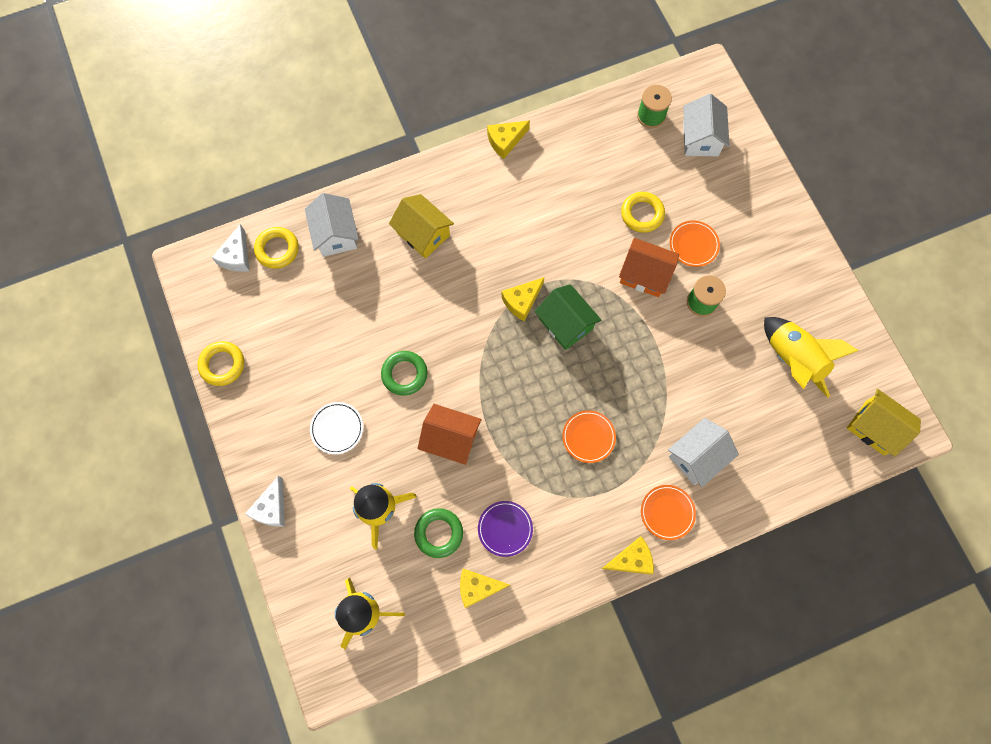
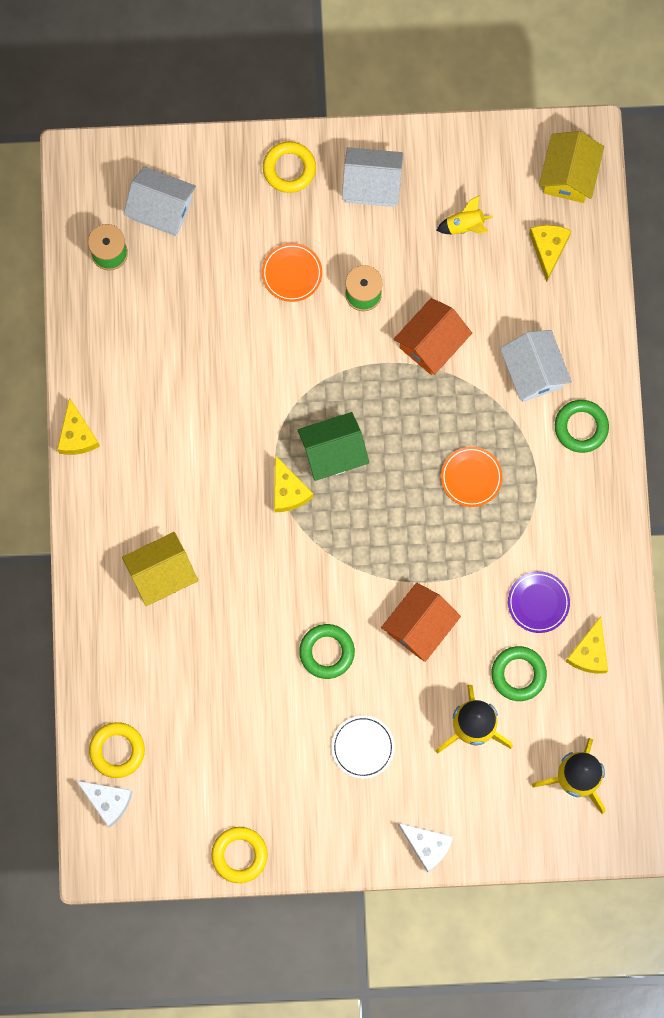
camera: 70 degrees left, 5 degrees up
(336, 234) = (123, 676): white house -> white house (372, 184)
(631, 559) = (616, 484): yellow cheese -> yellow cheese (548, 249)
(642, 214) = (232, 315): yellow ring -> yellow ring (289, 169)
(644, 275) = (307, 342): orange house -> orange house (431, 343)
(667, 512) = (581, 427): orange plate -> green ring
(792, 360) = (465, 225): yellow rocket -> yellow rocket, size x0.50
(874, 427) = (569, 175): yellow house -> yellow house turned 45 degrees counterclockwise

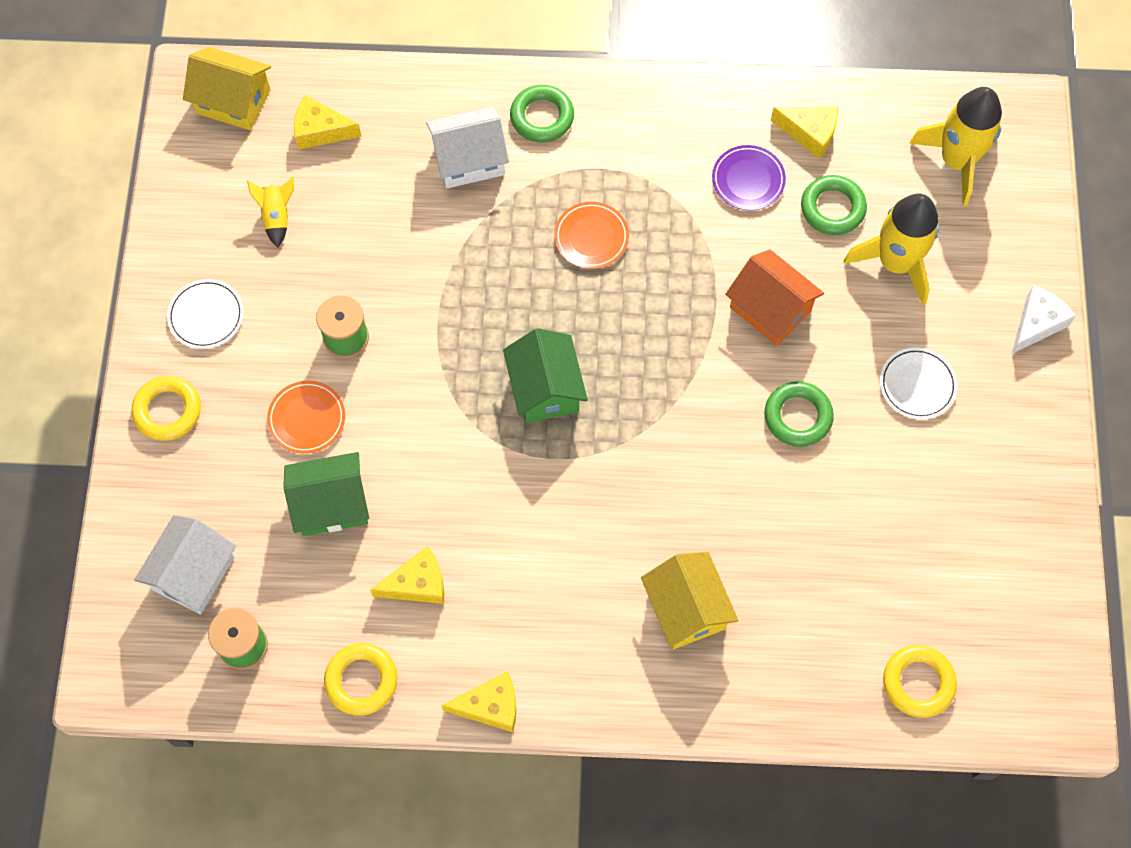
camera: 85 degrees left, 10 degrees down
(108, 801) = (984, 699): white cheese -> none
(224, 301) = (331, 504): none -> green house
(239, 855) = (1052, 540): yellow ring -> yellow ring (361, 680)
(288, 491) = (590, 445): yellow cheese -> yellow cheese (417, 584)
(372, 184) = (206, 316): white house -> white plate
(431, 343) = (420, 266): orange house -> none

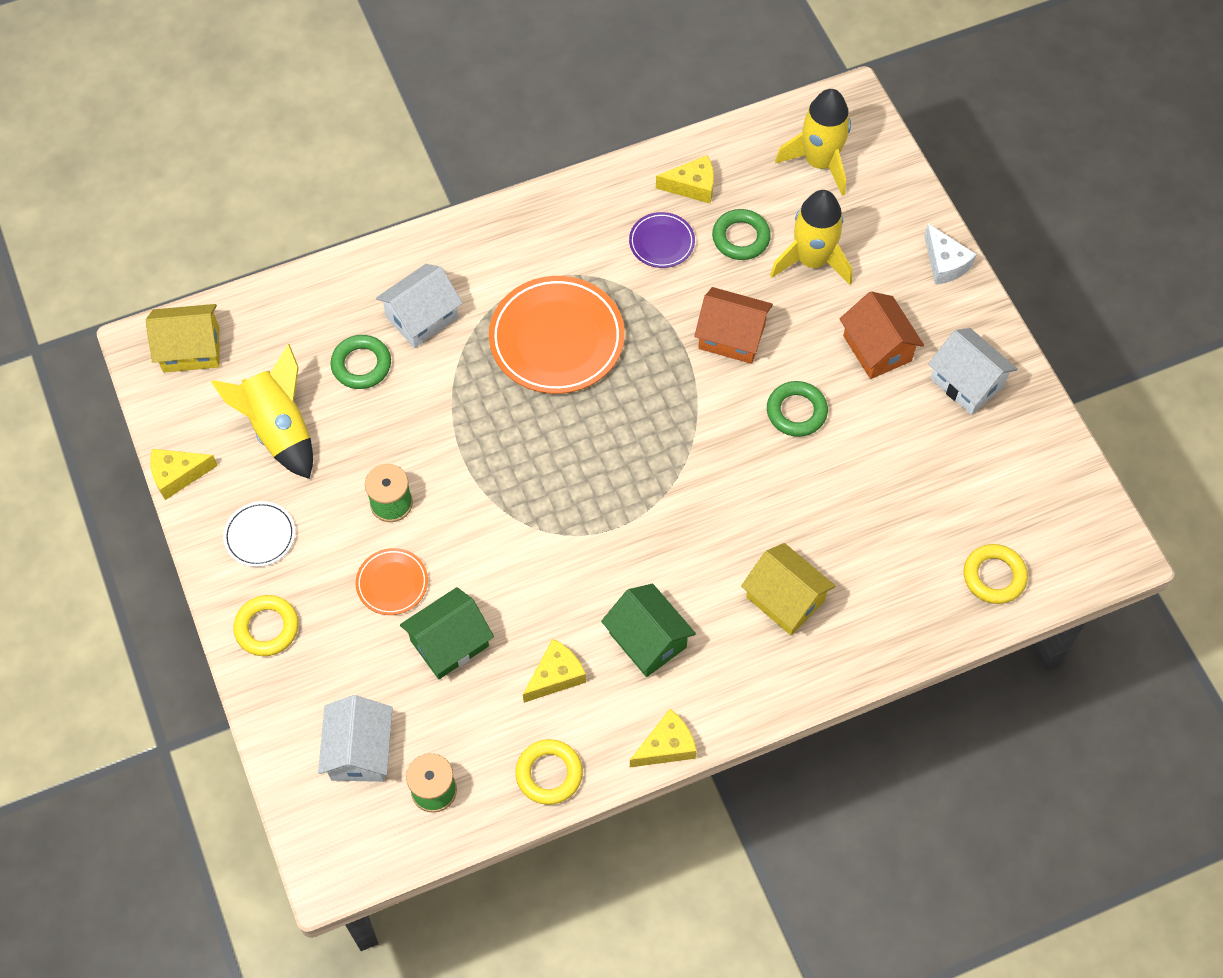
camera: 25 degrees left, 5 degrees down
(277, 217) = (279, 429): yellow rocket -> yellow rocket, size x1.99
(320, 131) = (281, 343): yellow cheese -> yellow cheese (178, 475)
(542, 117) = (465, 258): green ring -> green ring (361, 365)
(545, 389) = (581, 475): green house -> green house (647, 640)
(591, 237) = (557, 339): orange plate -> orange plate, size x2.00
(917, 385) = (877, 348): white plate -> orange house
(995, 462) = (967, 382): none -> white house
(1037, 323) = (945, 263): white cheese -> white cheese turned 135 degrees clockwise

